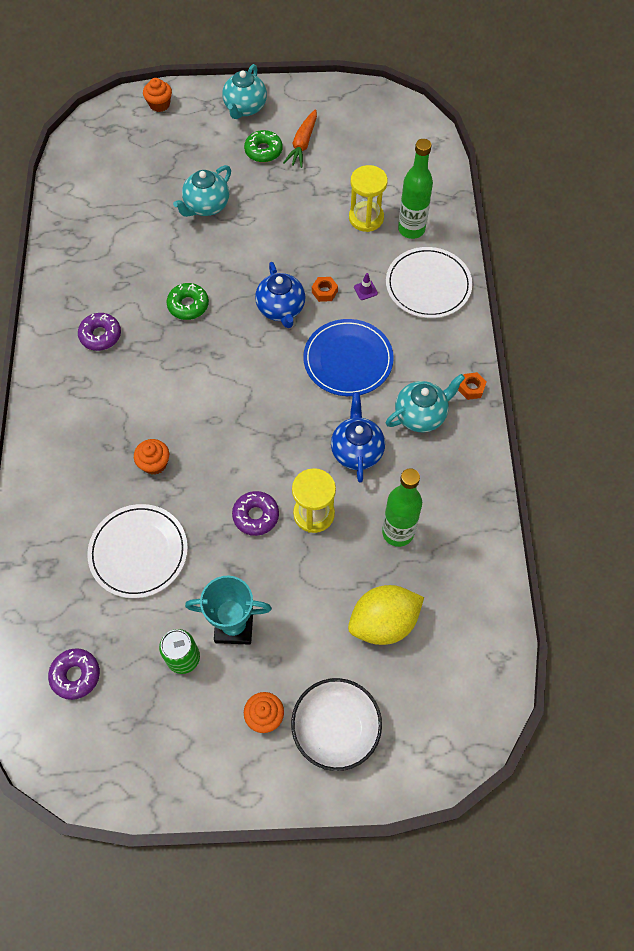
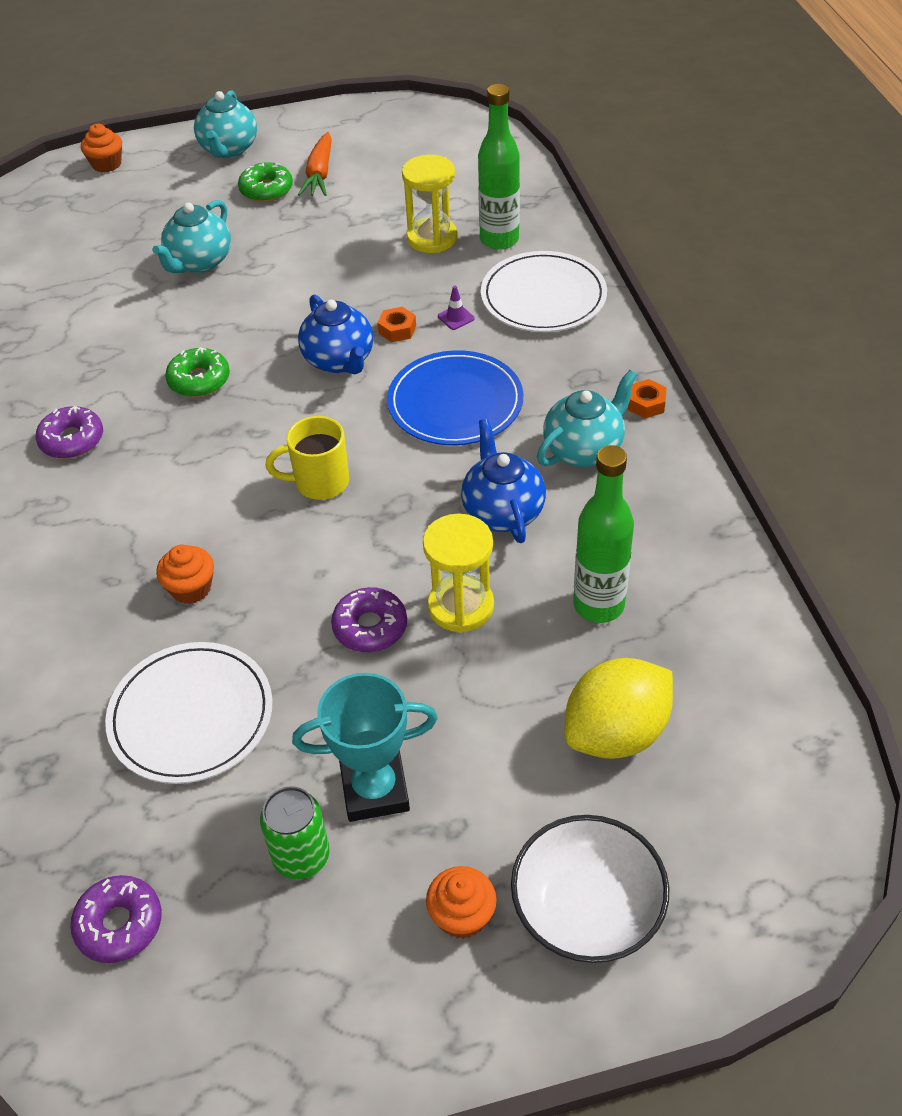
camera: 10 degrees left, 15 degrees down
(248, 403) = (319, 482): none -> yellow mug

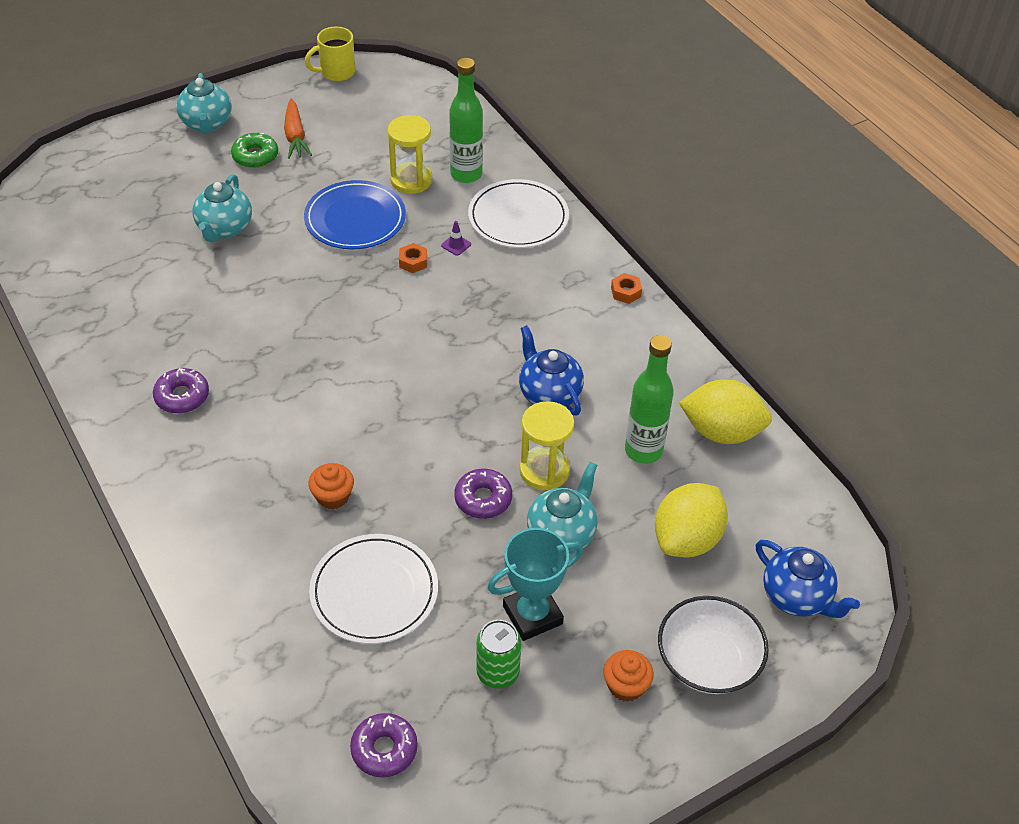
camera: 20 degrees left, 0 degrees up
(106, 164) = (102, 151): orange cupcake -> none
(199, 380) = (268, 329): green donut -> none
(319, 482) = (400, 396): yellow mug -> yellow mug (336, 72)
(339, 360) = (376, 295): blue teapot -> blue teapot (797, 597)
(455, 402) = (481, 314): blue plate -> blue plate (355, 219)
(584, 449) = (592, 335): turquoise teapot -> turquoise teapot (561, 534)
(712, 600) = (721, 432): none -> yellow lemon

